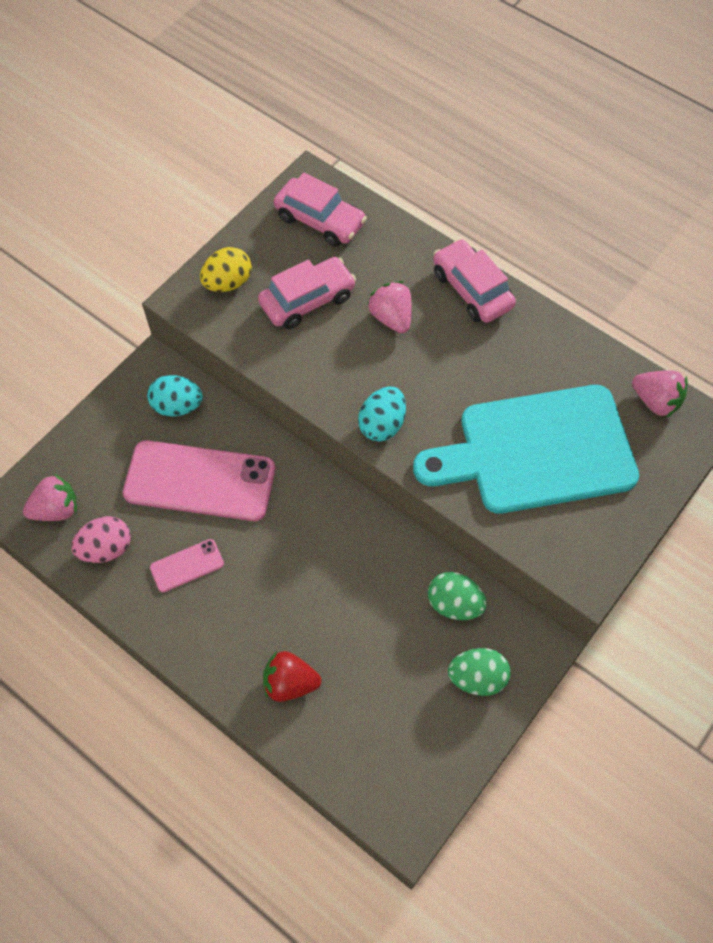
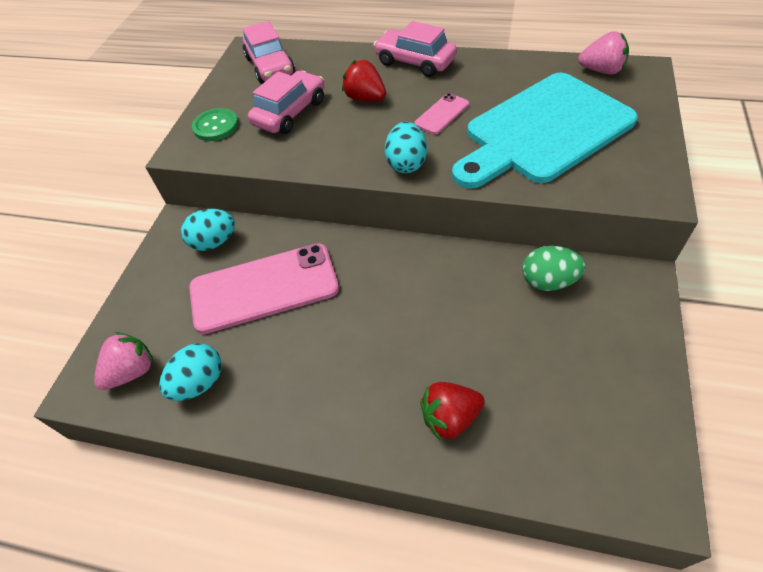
camera: 20 degrees left, 10 degrees down
(106, 548) = (199, 383): pink egg -> turquoise egg
(187, 565) = (288, 361): pink phone -> pink phone (442, 114)
(228, 283) = (216, 126): yellow egg -> green button
(320, 220) = (270, 66): pink car -> pink car turned 60 degrees clockwise
(391, 318) = (365, 98): pink strawberry -> red strawberry
(477, 678) = (612, 329): green egg -> none

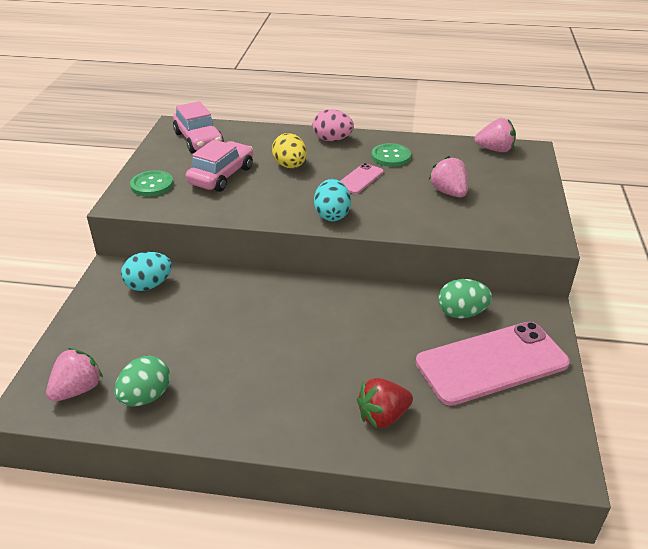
camera: 10 degrees left, 15 degrees down
(199, 383) = (146, 397): turquoise egg -> green egg
(264, 288) = (201, 321): pink phone -> pink phone (491, 363)
(365, 98) = (290, 166): red strawberry -> yellow egg
(415, 62) = (332, 139): pink car -> pink egg
(479, 83) = (390, 156): none -> green button
(543, 131) = (448, 192): turquoise cutting board -> pink strawberry

